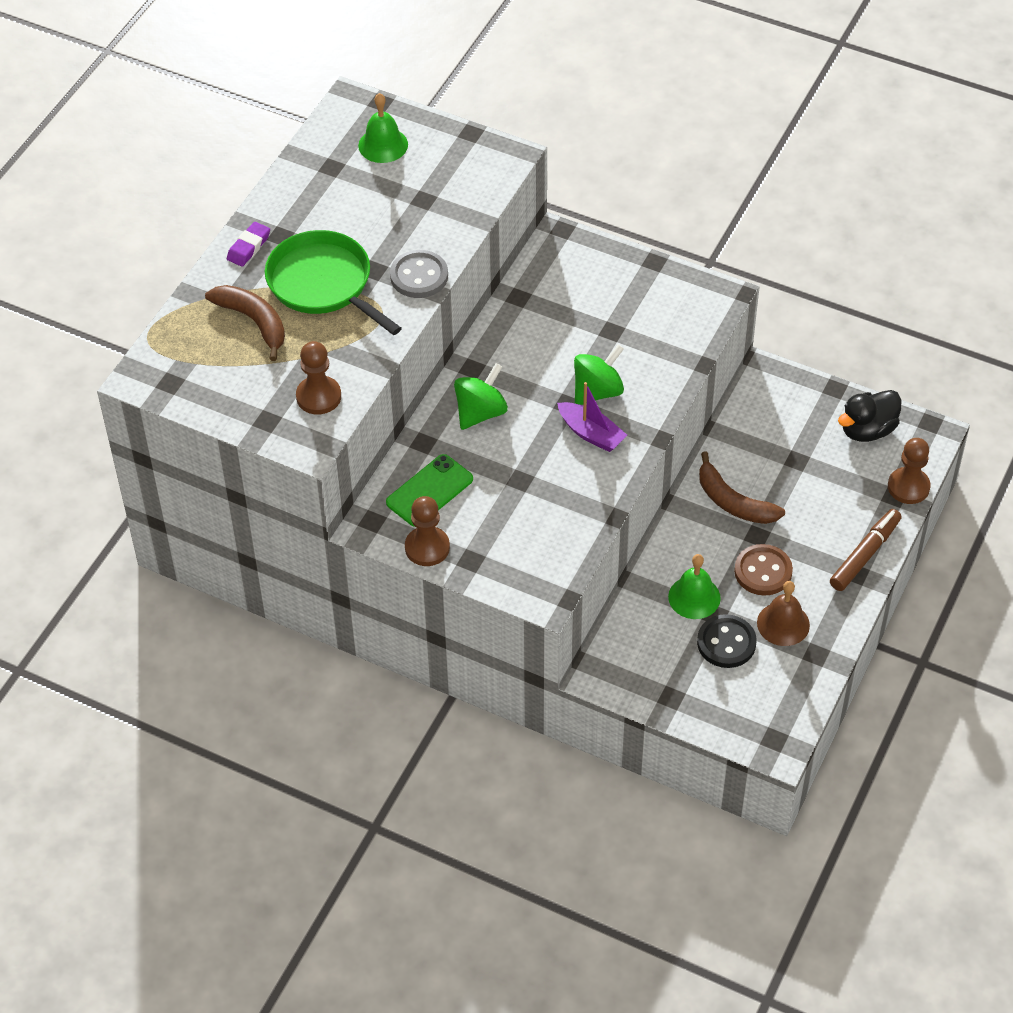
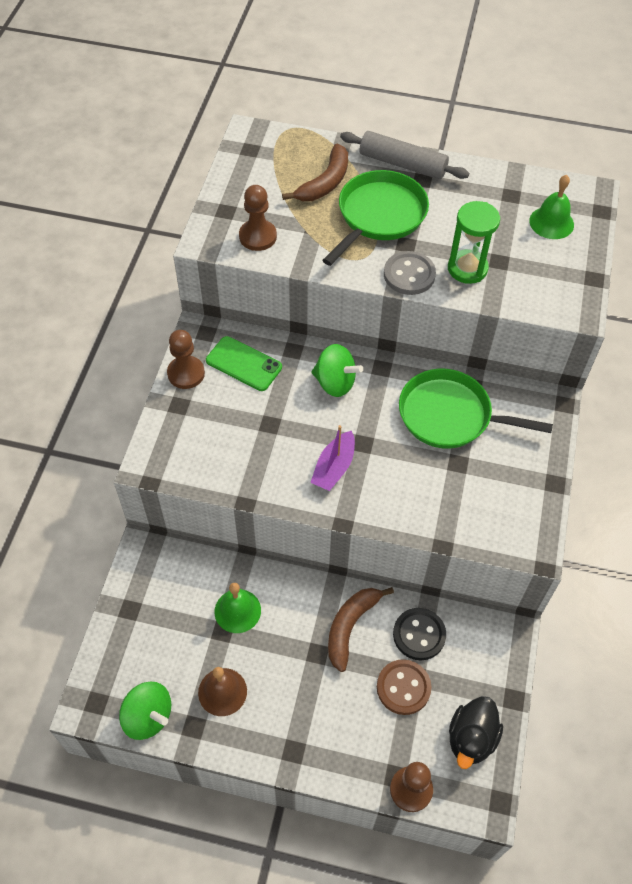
camera: 75 degrees right, 5 degrees up
(249, 247) = (402, 164): purple eraser -> grey rolling pin
(426, 227) = (467, 268): none -> green hourglass
(551, 324) = (449, 415): none -> green pan
(597, 391) = (383, 464): green spinning top -> green spinning top (148, 716)
(726, 643) = (193, 645): black button -> black button (419, 635)
(763, 571) = (277, 665): brown button -> brown button (403, 688)
(865, 555) = (317, 757): brown marker -> none
(867, 430) = (471, 738): black duck -> black duck turned 105 degrees counterclockwise

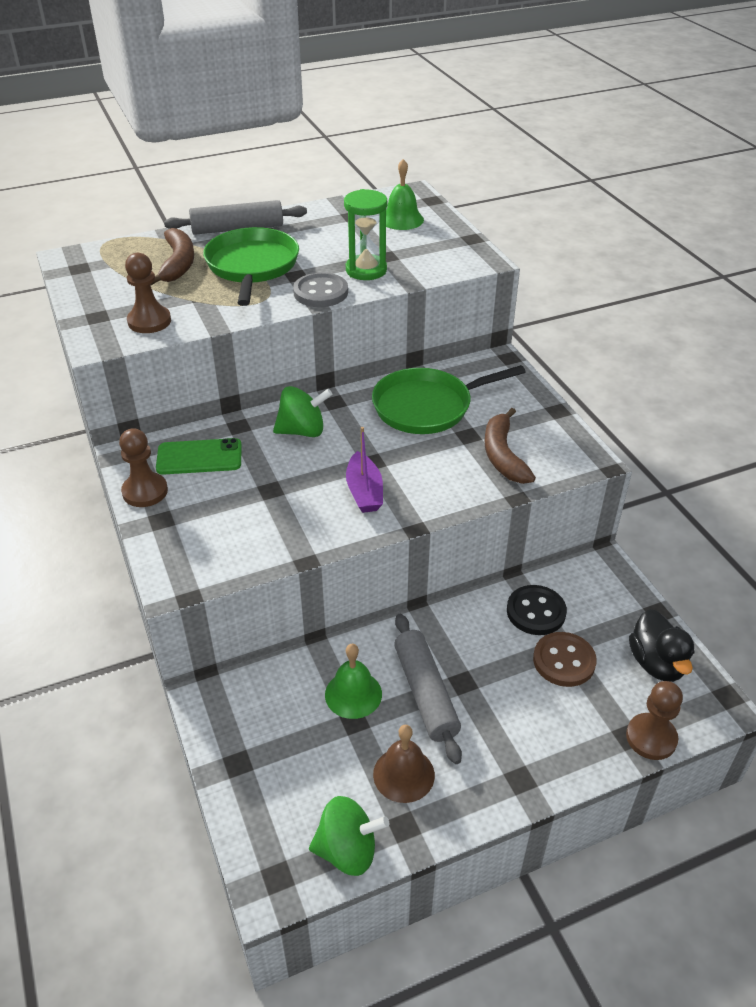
camera: 35 degrees left, 15 degrees down
(285, 644) = (425, 693): none -> grey rolling pin
(350, 626) = (471, 642): brown banana -> brown banana (503, 455)

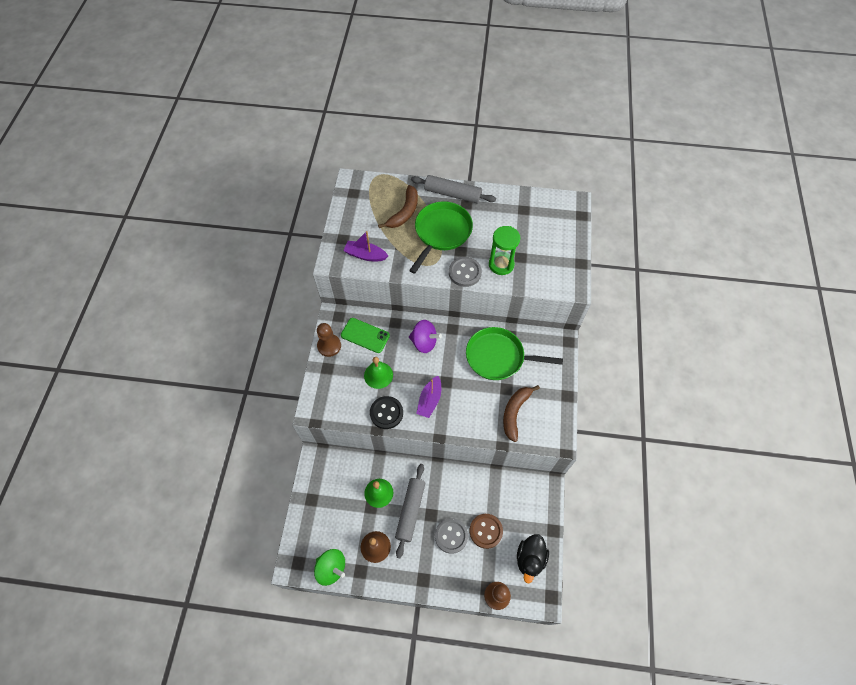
camera: 30 degrees right, 20 degrees up
(149, 321) = (365, 255): brown pawn -> purple boat
(302, 431) = (424, 342): green spinning top -> purple spinning top
(402, 219) = (551, 226): green bell -> green bell (378, 375)
(516, 694) = (451, 536): none -> grey button
(536, 612) = (492, 495): black button -> black button (386, 413)

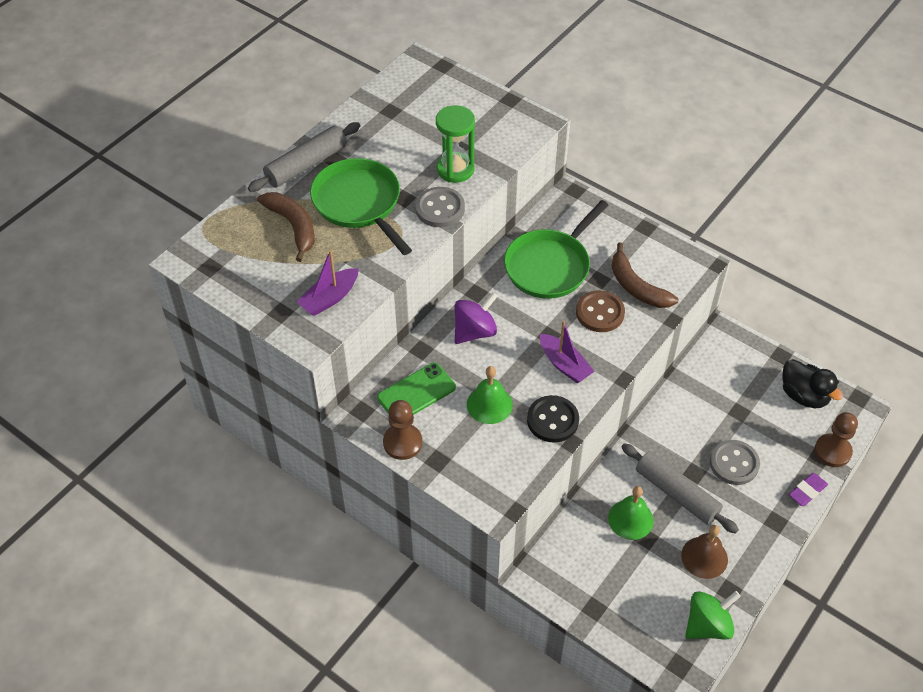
camera: 60 degrees left, 10 degrees down
(456, 591) = (807, 491): none -> purple eraser
(486, 531) = (746, 423): brown button -> brown button (600, 313)

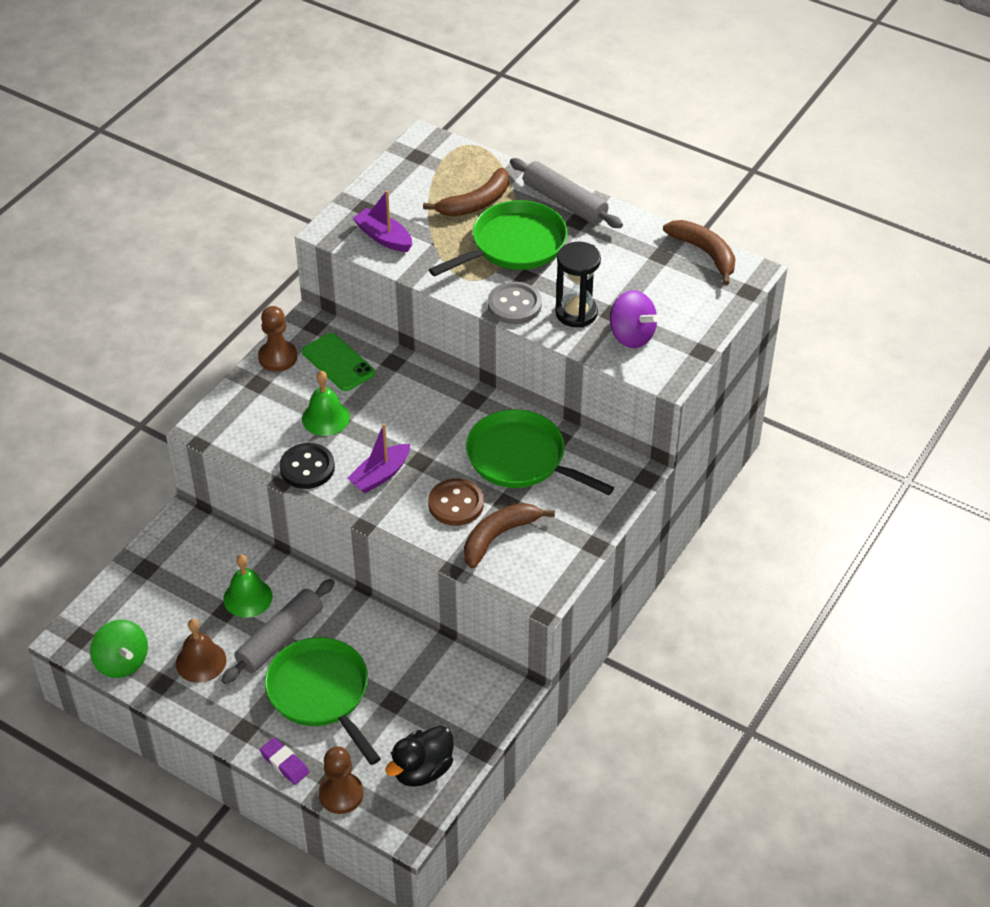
camera: 85 degrees right, 5 degrees down
(392, 84) = (705, 253): none -> brown banana
(455, 169) = (576, 313): green hourglass -> black hourglass
(475, 331) = (420, 401): purple spinning top -> purple spinning top (631, 336)
(734, 463) = (321, 693): grey button -> green pan

